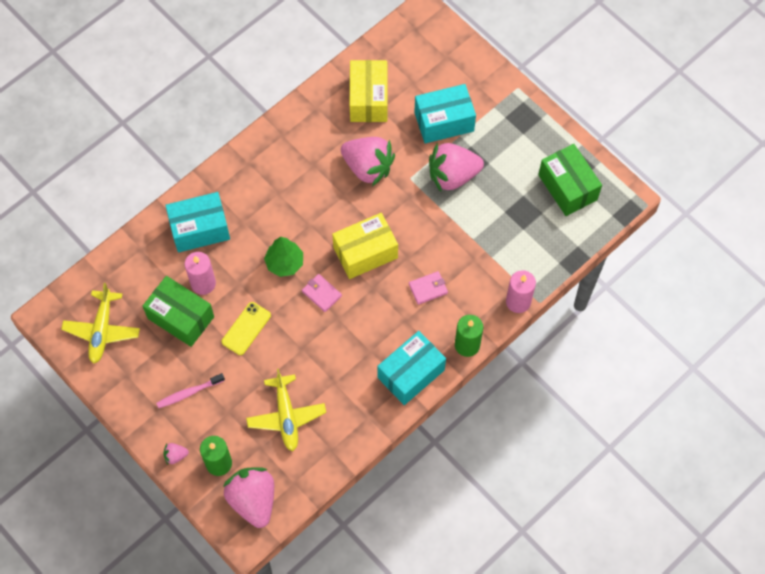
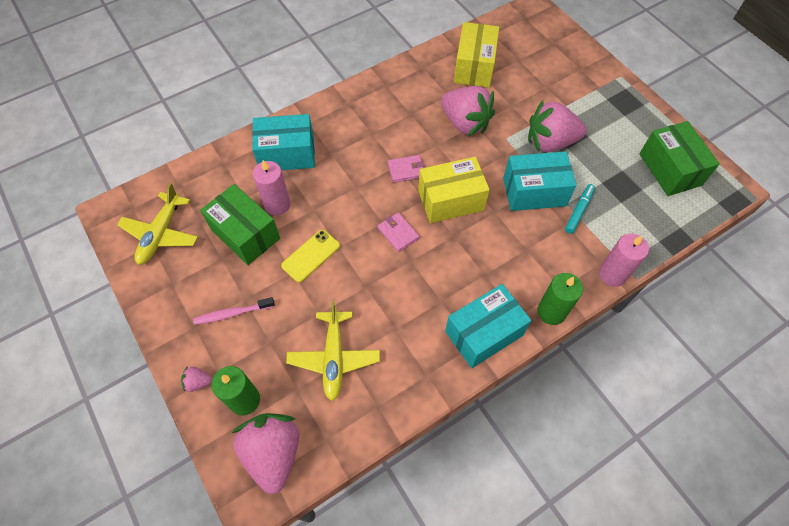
camera: 10 degrees right, 5 degrees down
(284, 263) = (365, 198): green tree -> none
(428, 289) = (513, 245): pink wallet -> pink wallet (406, 170)
(444, 121) = (545, 94): turquoise box -> turquoise box (534, 191)
(484, 244) = (578, 211): none -> turquoise marker

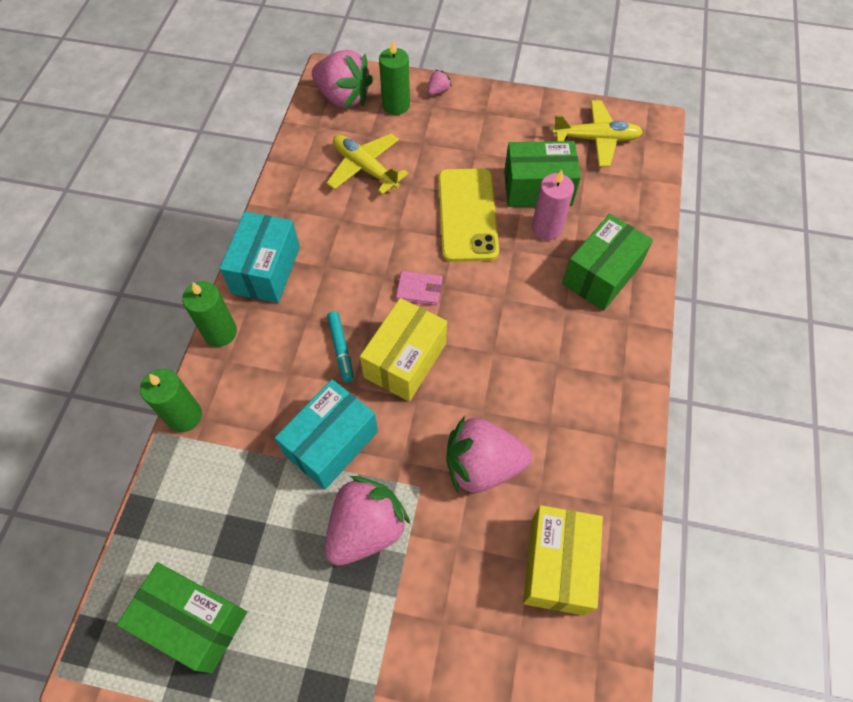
camera: 135 degrees right, 0 degrees up
(161, 234) = (596, 139): yellow plane -> yellow plane turned 120 degrees clockwise
(232, 313) = (471, 137): pink toothbrush -> none
(287, 154) = (601, 275): turquoise box -> green box
(311, 256) = (467, 215): yellow phone -> yellow phone, size x1.73
(406, 170) = (479, 354): pink wallet -> none
(474, 67) = (557, 565): yellow box -> yellow box turned 45 degrees clockwise
(578, 211) = (266, 460): turquoise marker -> turquoise marker (341, 349)
(612, 274) = (184, 416): pink candle -> green candle

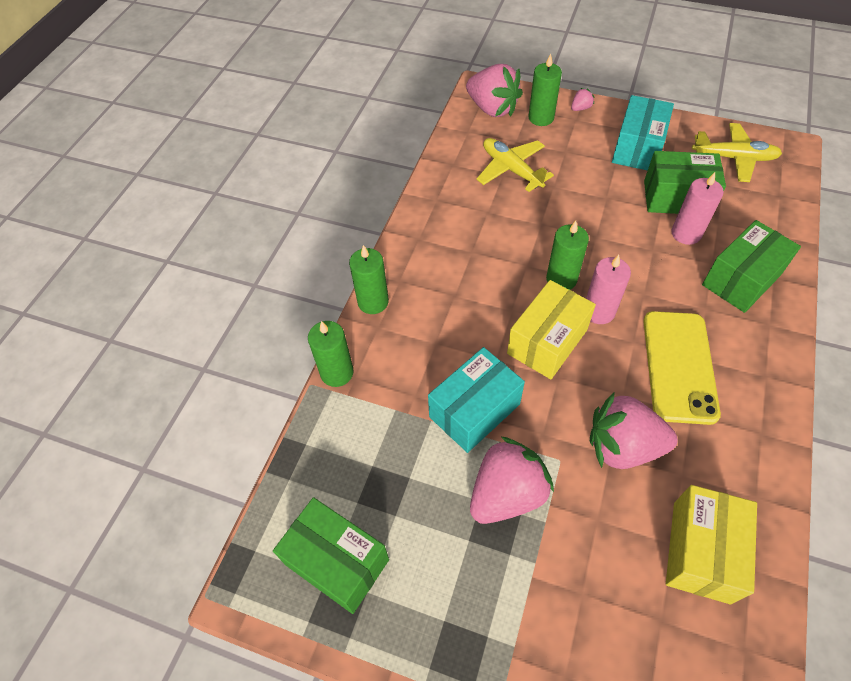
camera: 10 degrees right, 5 degrees down
(266, 270) = (417, 250): turquoise box -> turquoise box (637, 148)
(341, 349) = (485, 326): turquoise marker -> none
(419, 290) = (561, 279): pink wallet -> green candle
(458, 322) = (599, 311): none -> pink candle
(467, 215) = (608, 216): yellow phone -> yellow phone (679, 366)

